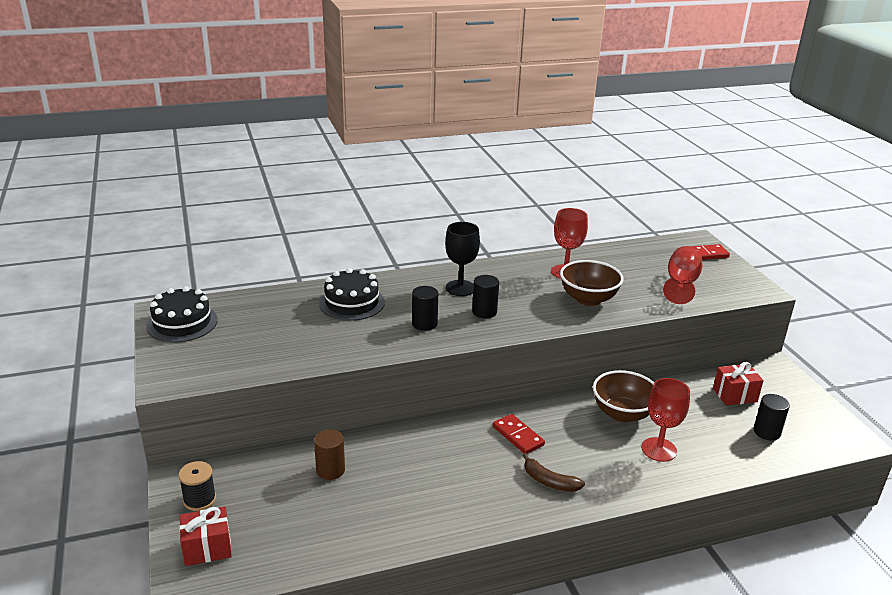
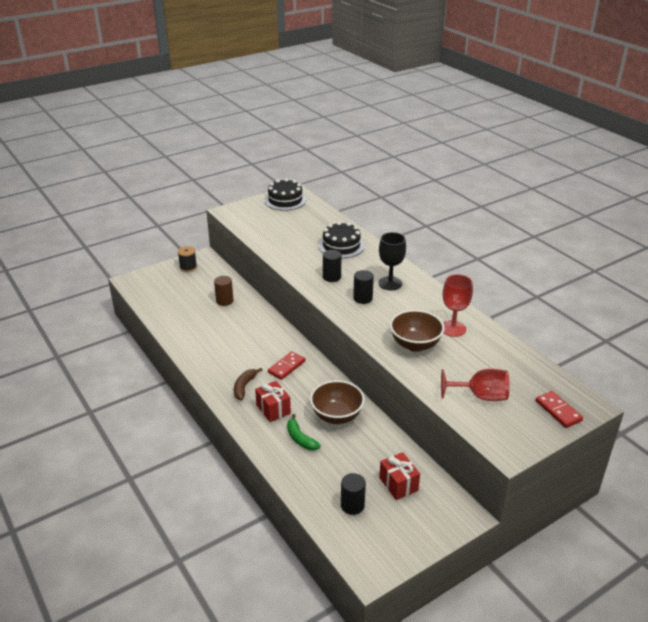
camera: 75 degrees right, 5 degrees up
(207, 548) = (155, 279): red gift -> red gift (273, 409)
(659, 449) = (300, 438): red goblet -> green banana

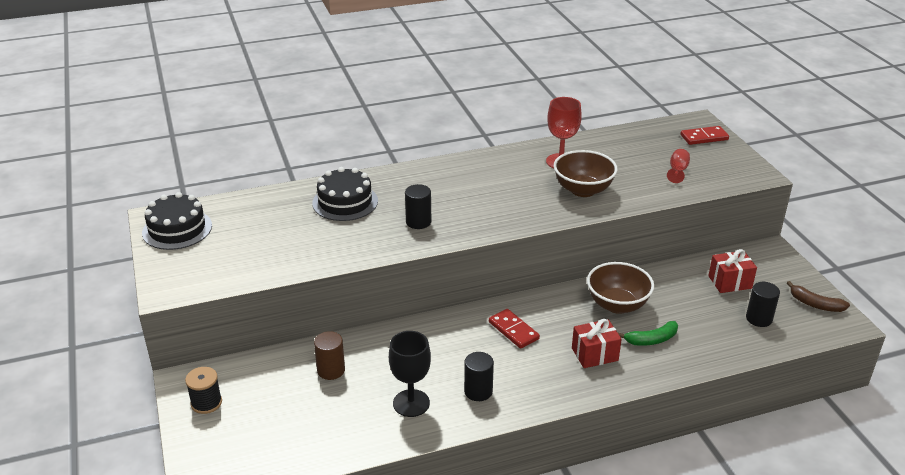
camera: 75 degrees left, 0 degrees up
(244, 387) = (543, 374): brown banana -> brown banana (815, 304)
(363, 298) = (478, 207): black cylinder -> black cylinder (478, 391)
(390, 283) = (454, 182): black goblet -> black goblet (411, 403)
(480, 396) = (677, 171): red goblet -> red goblet, size x0.57

